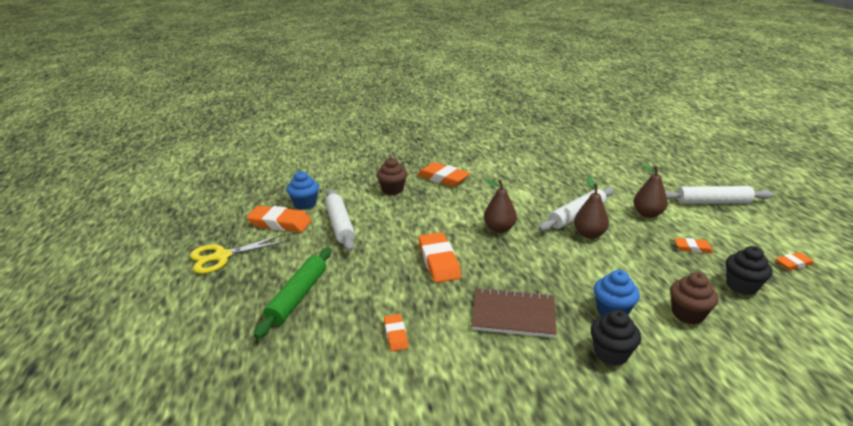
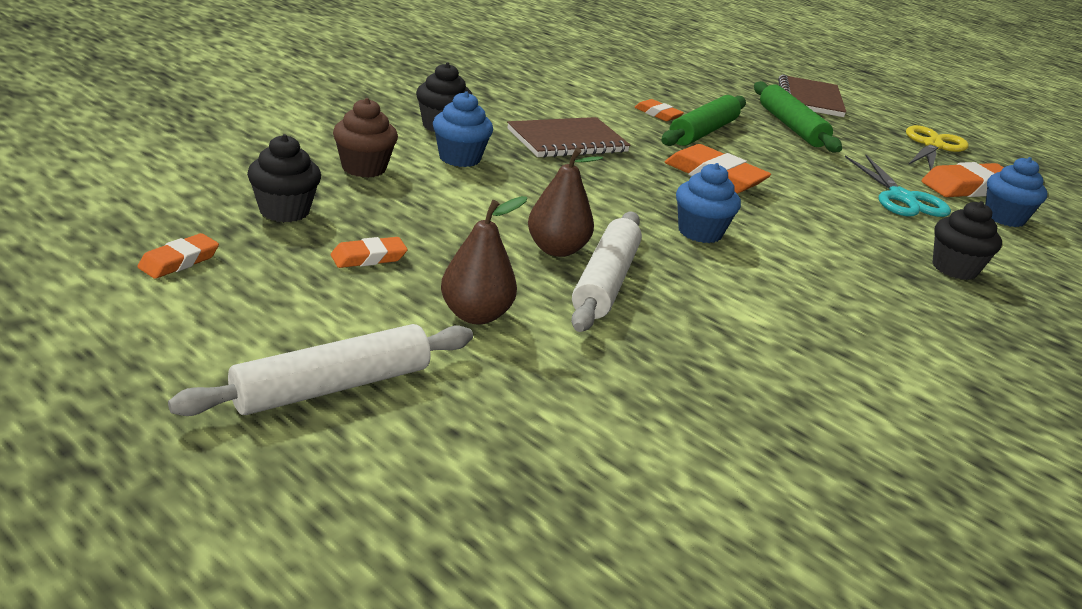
camera: 140 degrees right, 0 degrees up
(207, 330) = (810, 99): none -> brown notebook
(340, 225) = (902, 198): white rolling pin -> turquoise scissors
(386, 304) = (703, 132): none -> green rolling pin
(392, 189) = (954, 268): brown cupcake -> black cupcake
(443, 178) = (929, 315): orange eraser -> none
(499, 228) = (700, 232): brown pear -> blue cupcake

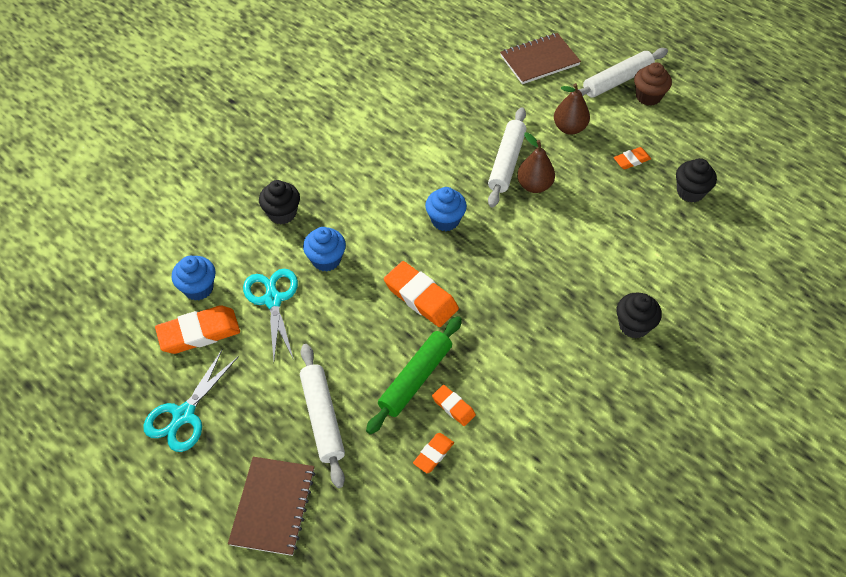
camera: 175 degrees left, 25 degrees up
(179, 261) = (716, 142): orange eraser -> orange eraser (433, 454)
(364, 168) = (666, 248): brown cupcake -> brown cupcake (648, 96)
(459, 158) = (609, 277): blue cupcake -> blue cupcake (326, 260)
(567, 141) = (534, 327): brown notebook -> brown notebook (539, 60)
(791, 127) = (323, 418): green rolling pin -> white rolling pin
(933, 146) = (184, 415): yellow scissors -> turquoise scissors

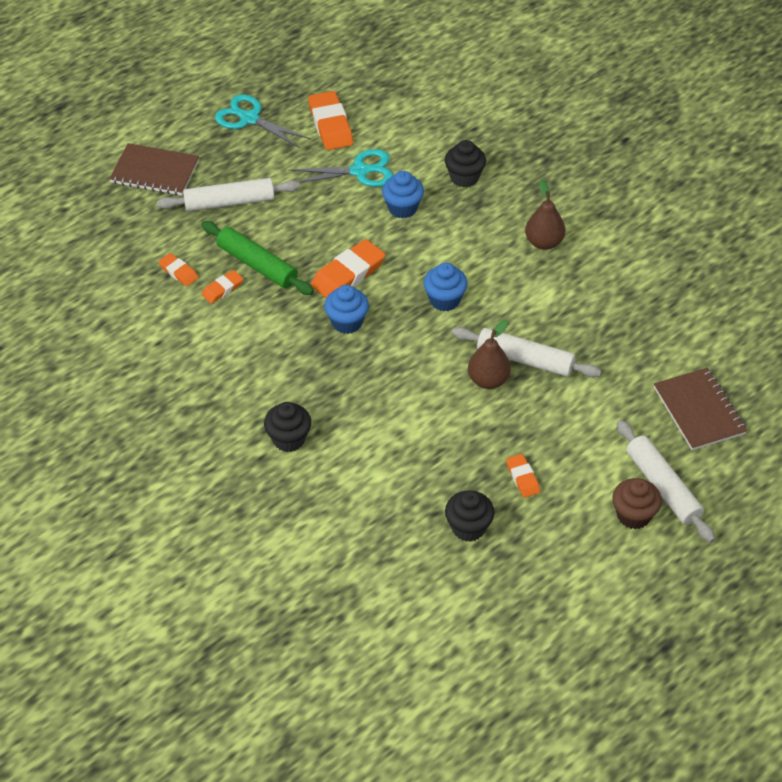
camera: 95 degrees right, 5 degrees down
(198, 288) = (379, 123): blue cupcake -> blue cupcake (347, 322)
(569, 128) = (578, 425): brown pear -> brown pear (544, 242)

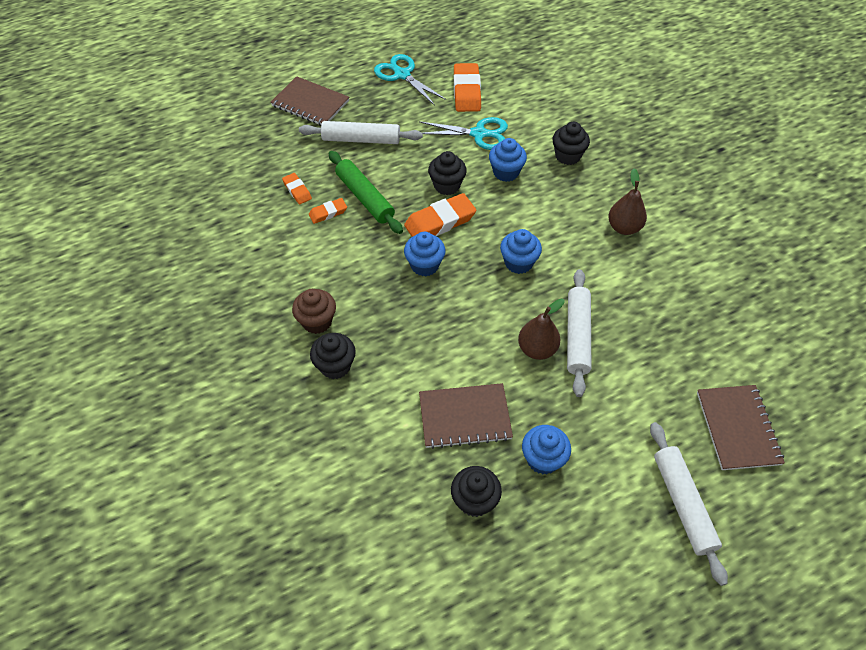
camera: 15 degrees right, 5 degrees up
(343, 234) = (447, 185): none -> black cupcake
(435, 458) = (464, 417): none -> brown notebook
(522, 478) = (543, 459): orange eraser -> blue cupcake
(525, 359) = (577, 336): white rolling pin -> white rolling pin turned 60 degrees clockwise
(633, 515) = (645, 529): brown cupcake -> brown cupcake (317, 321)

